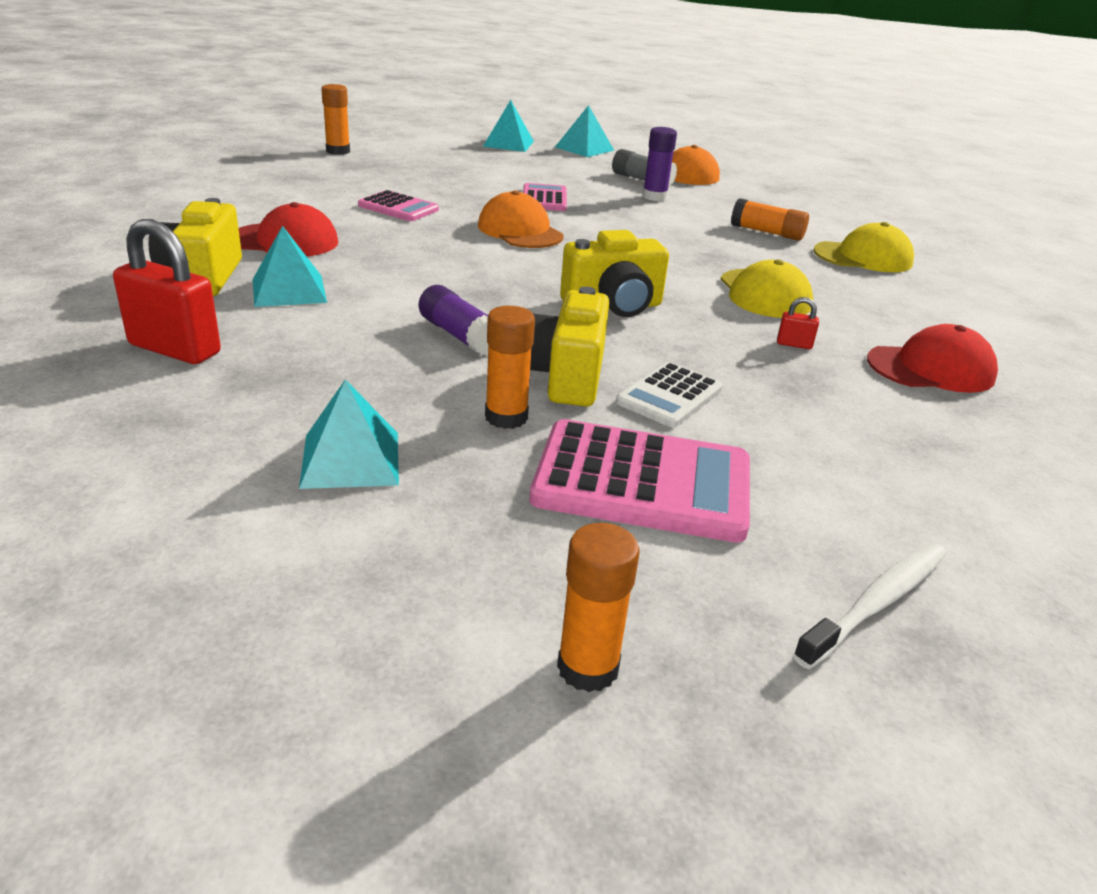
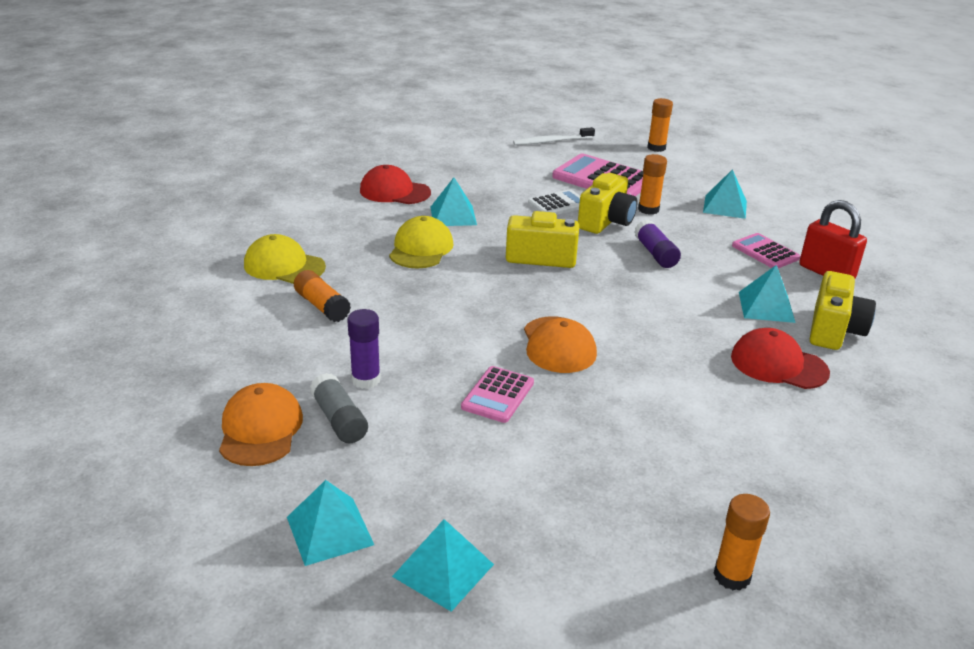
camera: 155 degrees left, 0 degrees up
(398, 208) = (666, 402): pink calculator -> pink calculator (765, 252)
(794, 344) = (453, 215): red padlock -> turquoise pyramid

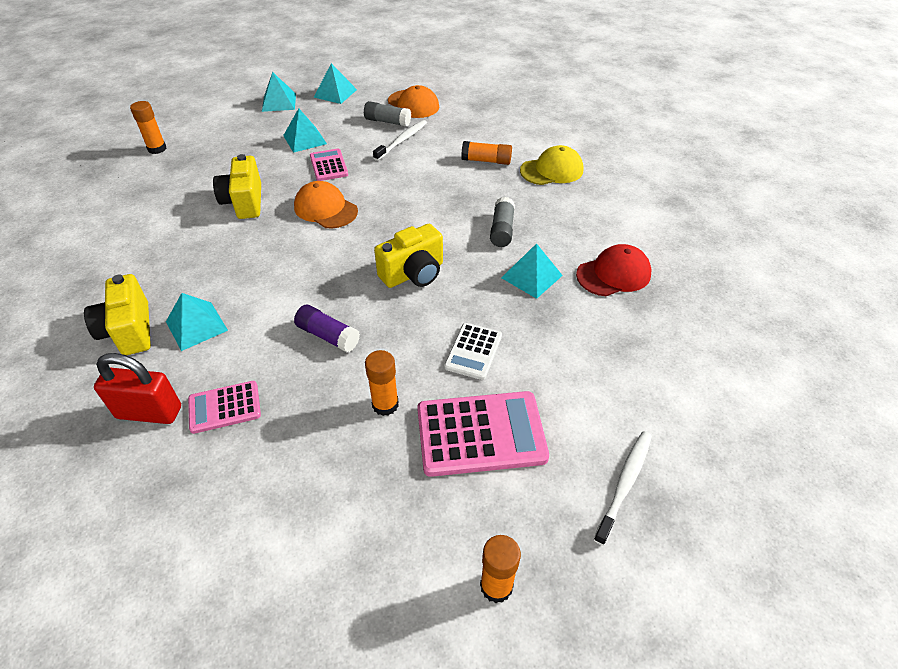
camera: 140 degrees right, 15 degrees up
(366, 380) = (402, 140): purple glue stick -> white toothbrush
(421, 248) = (502, 230): yellow cap -> grey glue stick
(606, 221) = (407, 354): yellow camera -> yellow camera (244, 202)
(725, 206) = (308, 475): turquoise pyramid -> turquoise pyramid (304, 139)
(765, 252) = (224, 407): pink calculator -> pink calculator turned 150 degrees clockwise
(778, 364) = (168, 271): red cap -> none

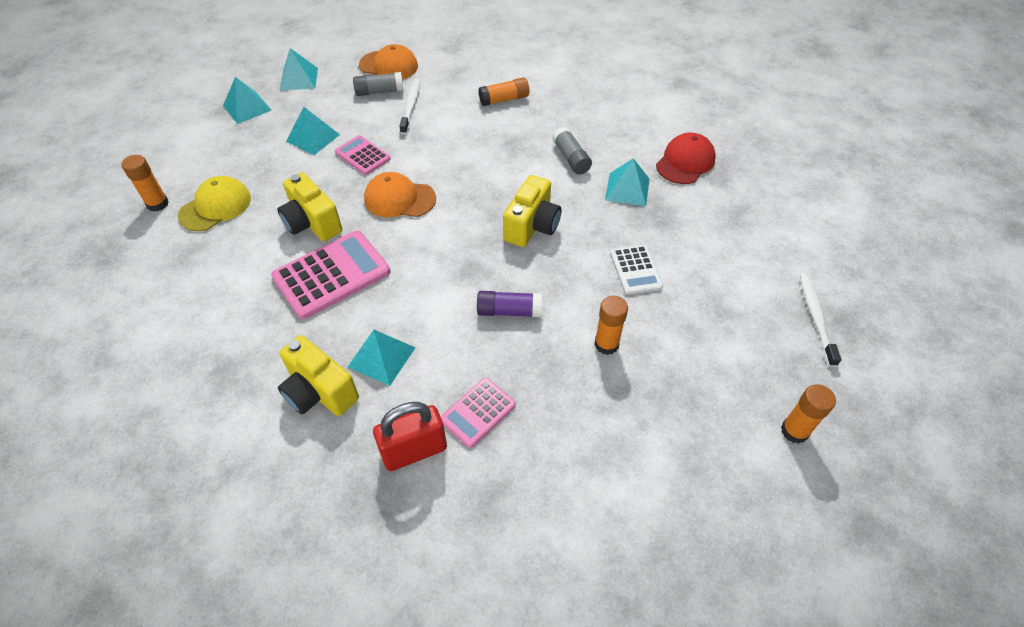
camera: 30 degrees left, 5 degrees up
(481, 433) = (695, 331): pink calculator -> pink calculator (332, 274)
(552, 170) = (566, 89): yellow cap -> yellow cap (215, 207)

